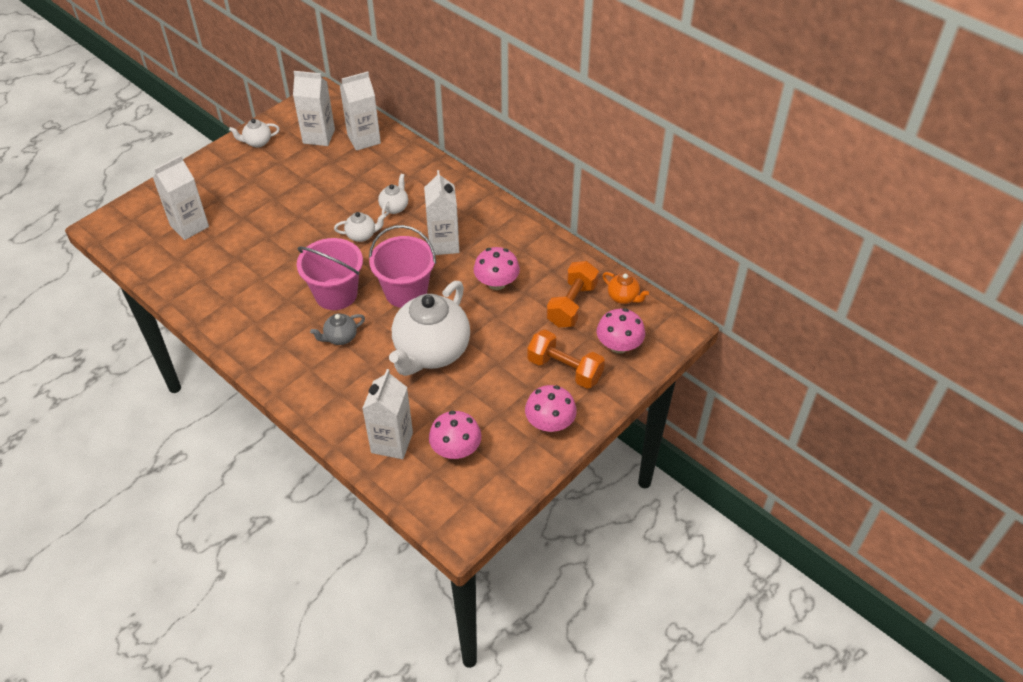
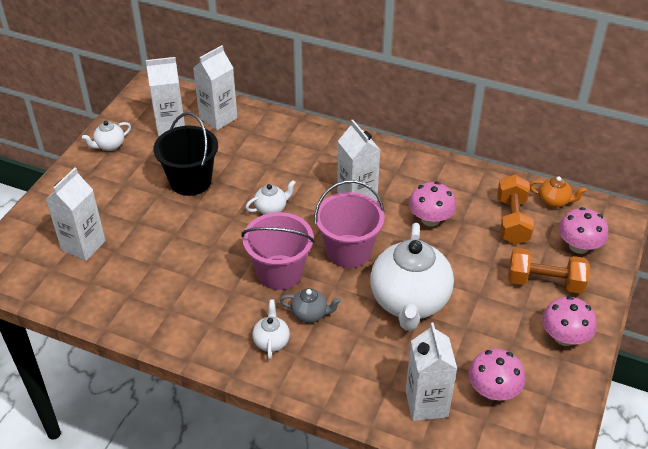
camera: 20 degrees left, 5 degrees down
(307, 192) = (190, 181): none -> black bucket
(340, 338) = (310, 314): grey teapot -> grey teapot turned 120 degrees counterclockwise
(394, 207) = (287, 174): white teapot -> white teapot (271, 341)

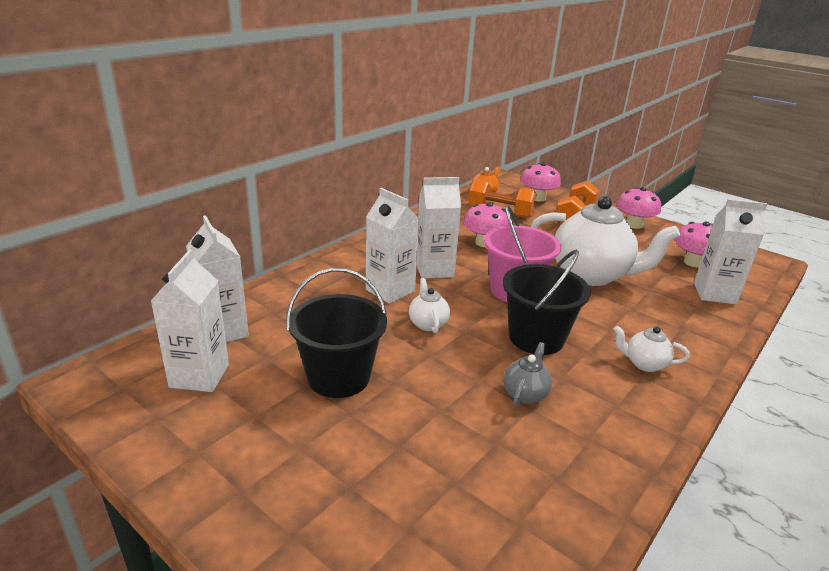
camera: 75 degrees left, 15 degrees down
(83, 245) = (428, 522): white carton -> white carton (390, 290)
(109, 146) = (189, 452): white teapot -> none
(279, 272) = (536, 338): pink bucket -> black bucket
(310, 314) = (603, 331): grey teapot -> grey teapot (525, 394)

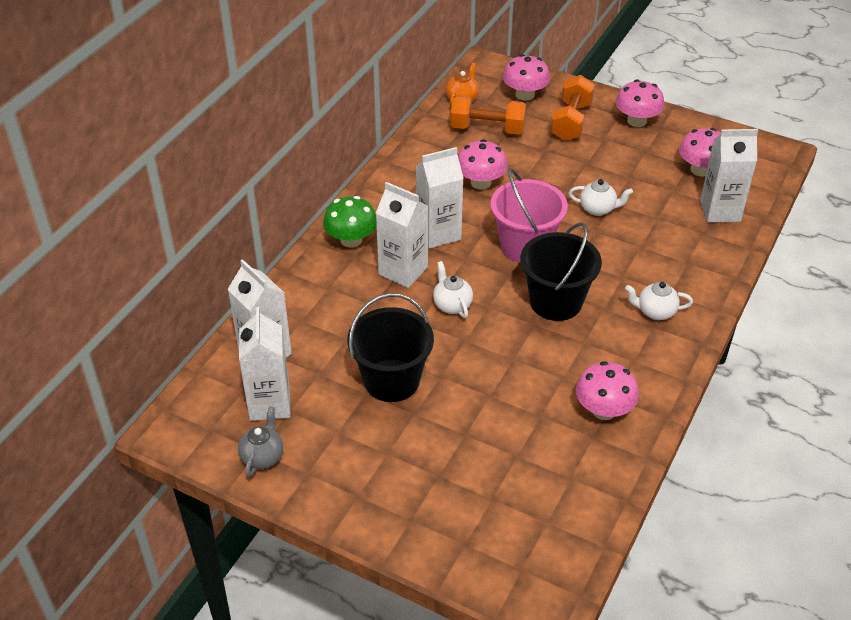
camera: 10 degrees left, 15 degrees up
(352, 262) = (351, 240): none -> green mushroom
(525, 394) = (556, 365): grey teapot -> grey teapot (262, 457)
(574, 450) = (604, 410): none -> pink mushroom
(591, 275) = (598, 209): white teapot -> white teapot, size x0.44

